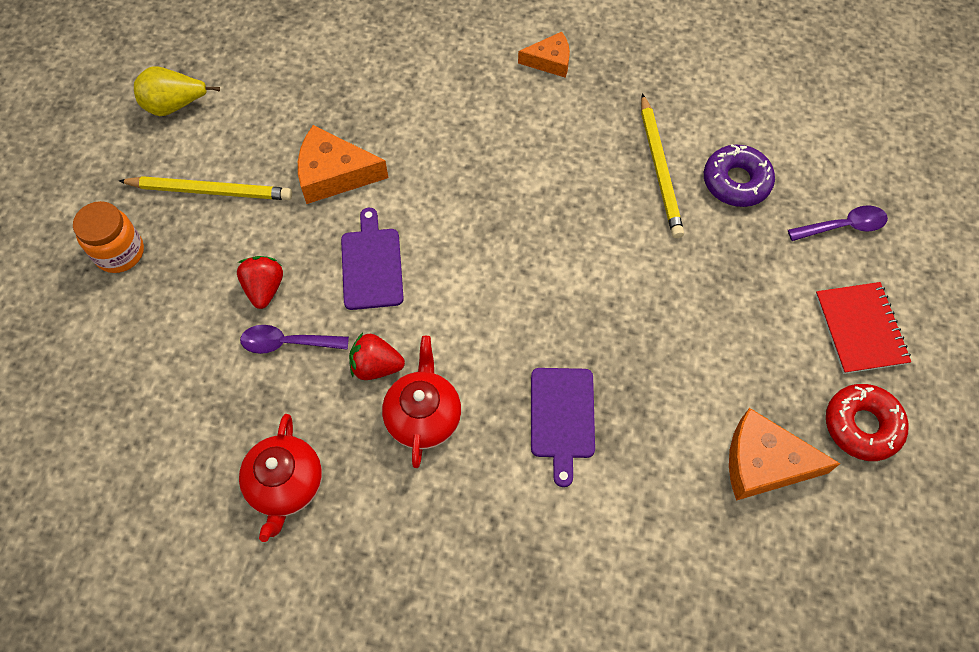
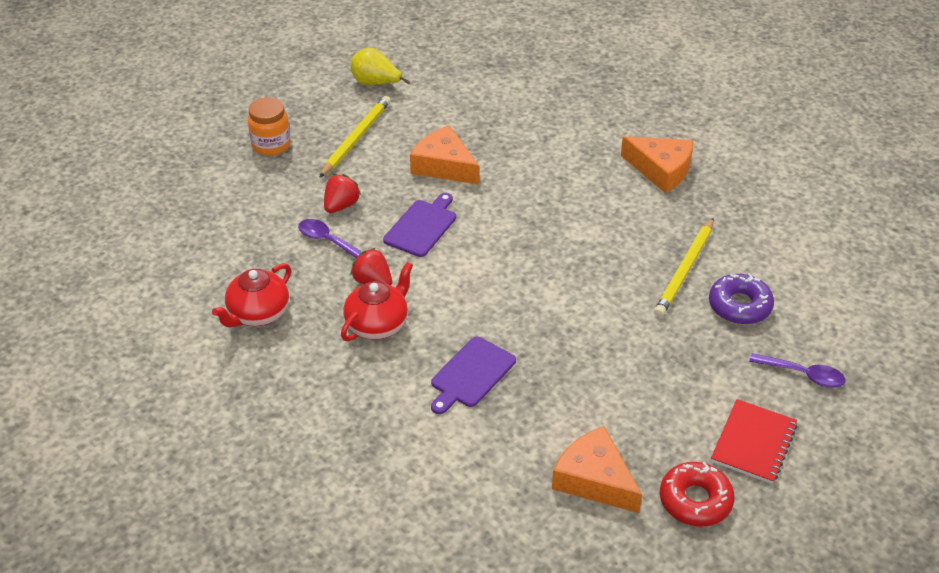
camera: 35 degrees right, 20 degrees down
(210, 191) = (356, 138): yellow pencil -> yellow pencil turned 105 degrees counterclockwise
(550, 61) = (661, 170): orange cheese -> orange cheese, size x1.58

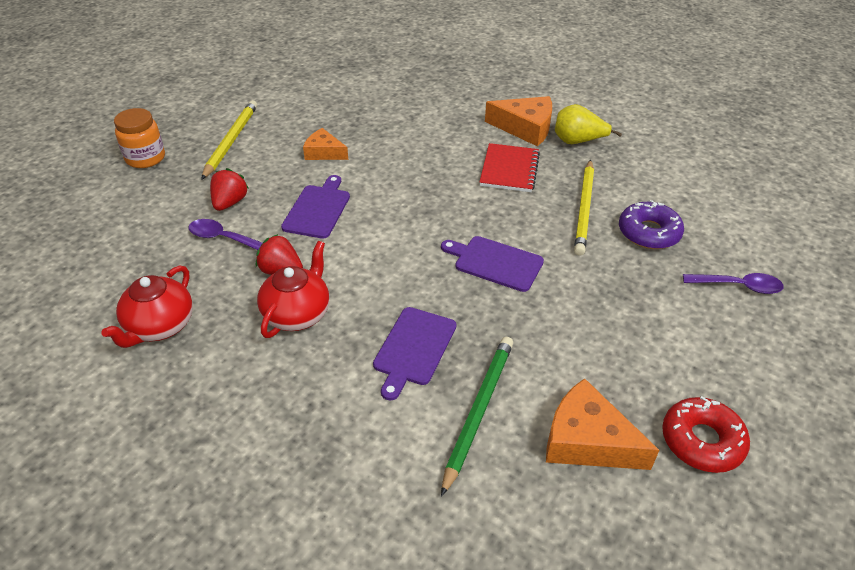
camera: 15 degrees left, 0 degrees up
(376, 84) = (239, 93): yellow pear -> yellow pear (577, 142)
(444, 166) = (324, 152): orange cheese -> orange cheese, size x0.63
(509, 437) = (478, 411): none -> green pencil
(574, 309) = (495, 263): none -> purple cutting board
(753, 443) = (728, 364): red notebook -> red notebook (509, 169)

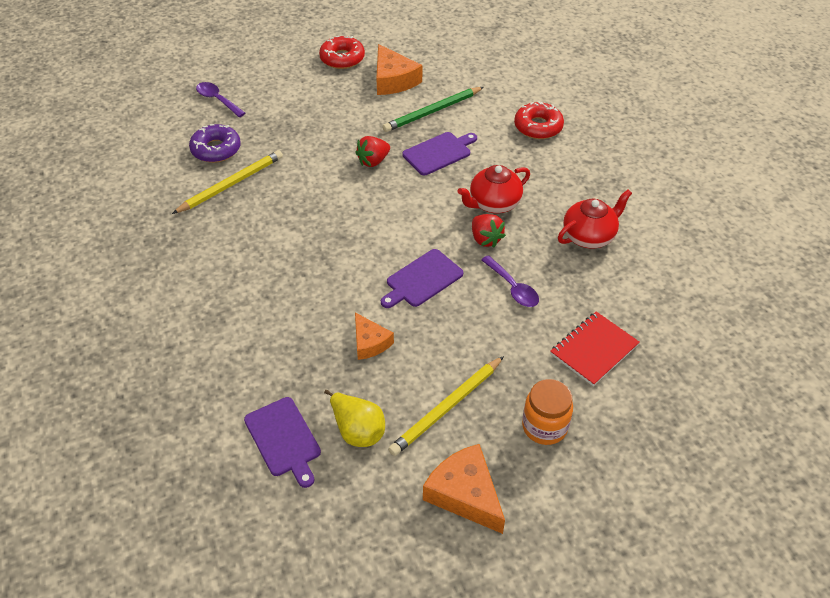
camera: 145 degrees left, 5 degrees up
(230, 203) = (489, 323): red strawberry -> red strawberry (373, 161)
(307, 468) = (538, 127): none -> red donut
(495, 263) = (337, 177): purple cutting board -> purple cutting board (284, 439)
(509, 169) = (238, 242): red notebook -> red notebook (594, 350)
(525, 128) = (169, 278): orange cheese -> orange cheese (465, 494)
(577, 142) = (150, 241): yellow pear -> yellow pear (357, 430)

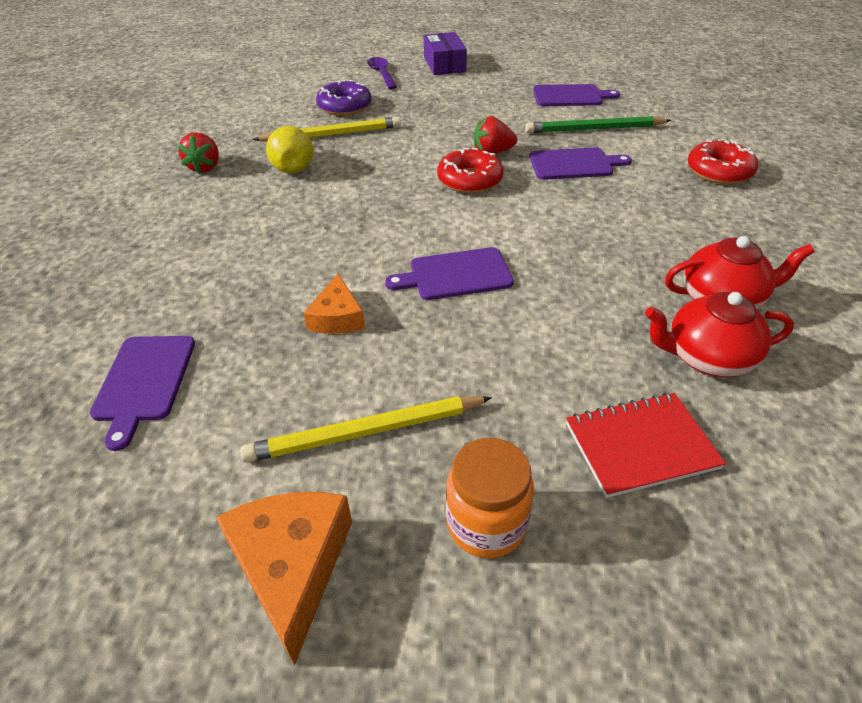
camera: 30 degrees right, 5 degrees down
(264, 71) = (444, 64): none -> purple box
(342, 58) = (529, 70): red donut -> red donut (470, 180)
(357, 430) = (232, 409): yellow pear -> yellow pear (293, 166)
(393, 80) = (570, 96): orange cheese -> purple cutting board
(485, 239) = (569, 259): red strawberry -> red strawberry (205, 167)
(493, 203) = (607, 227): red teapot -> red teapot (707, 358)
(512, 288) = (568, 322): purple spoon -> none

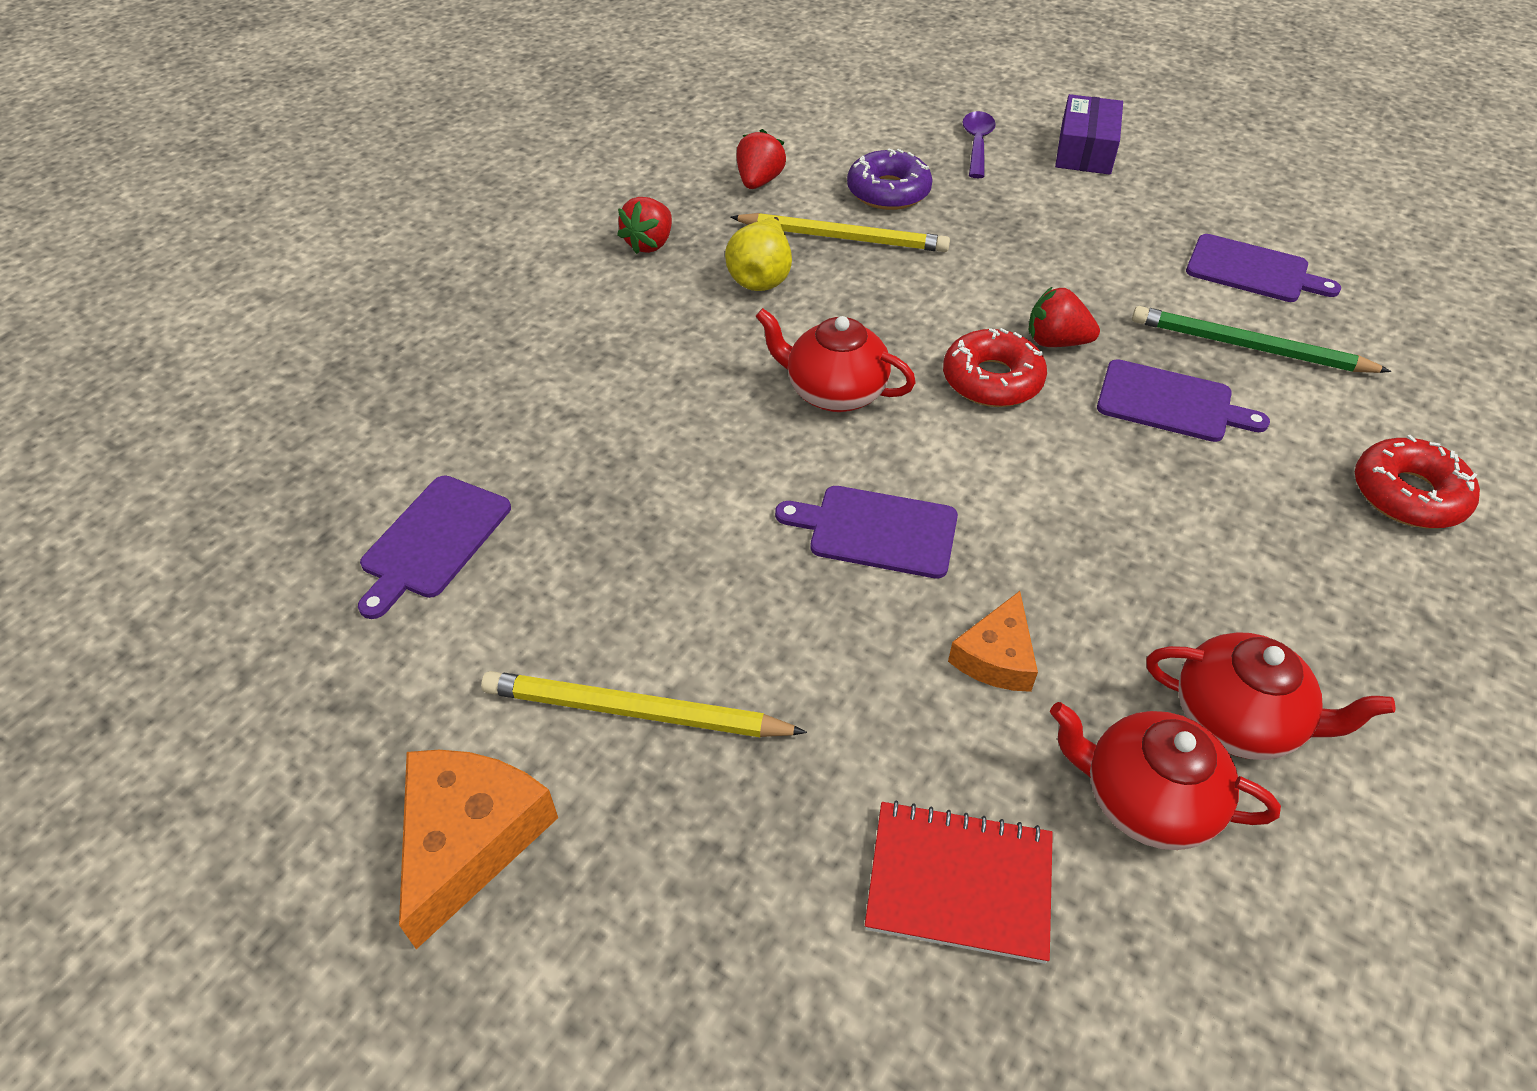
camera: 25 degrees right, 5 degrees up
(259, 119) = (759, 182): none -> red strawberry
(337, 317) = (690, 538): orange cheese -> orange cheese (996, 656)
(380, 212) = (834, 392): none -> red teapot
(486, 523) = (703, 892): orange jar -> none

